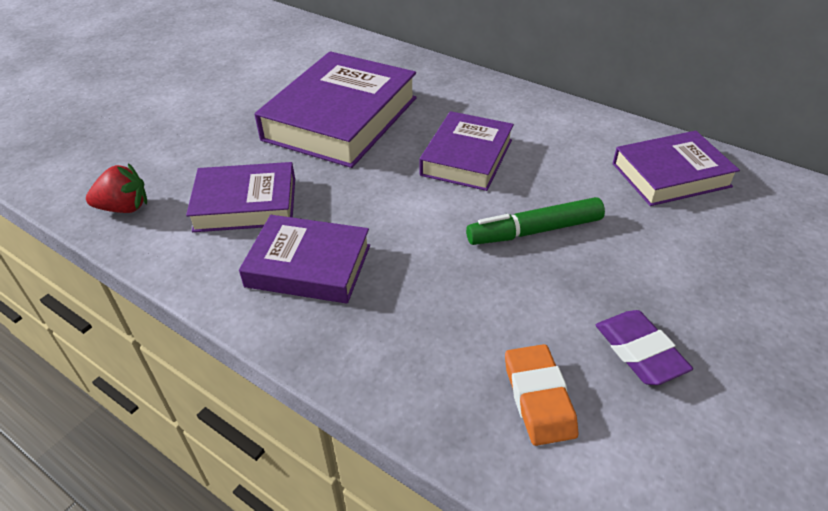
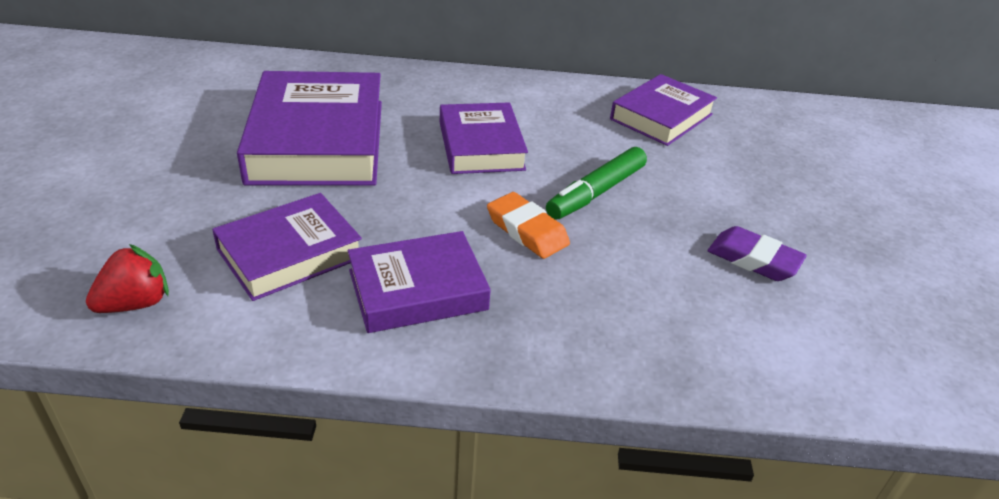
camera: 35 degrees left, 5 degrees down
(539, 398) = (715, 323): orange eraser -> orange eraser (527, 230)

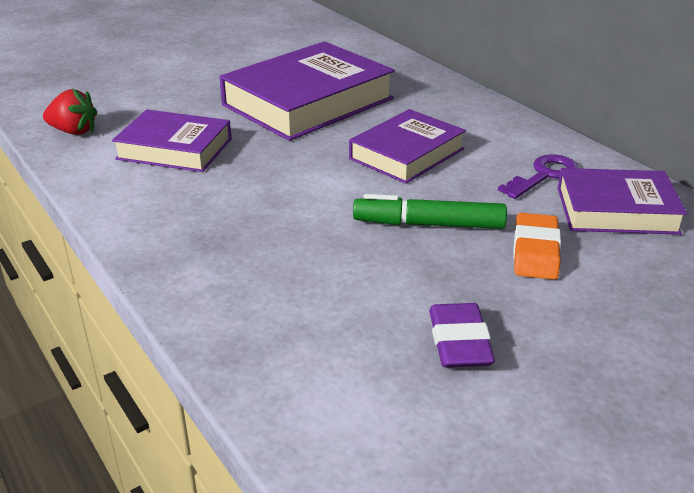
camera: 55 degrees right, 5 degrees down
(417, 290) = (195, 204): purple book -> none
(527, 230) = (325, 216): orange eraser -> orange eraser (535, 252)
(587, 114) = (544, 175): none -> purple key

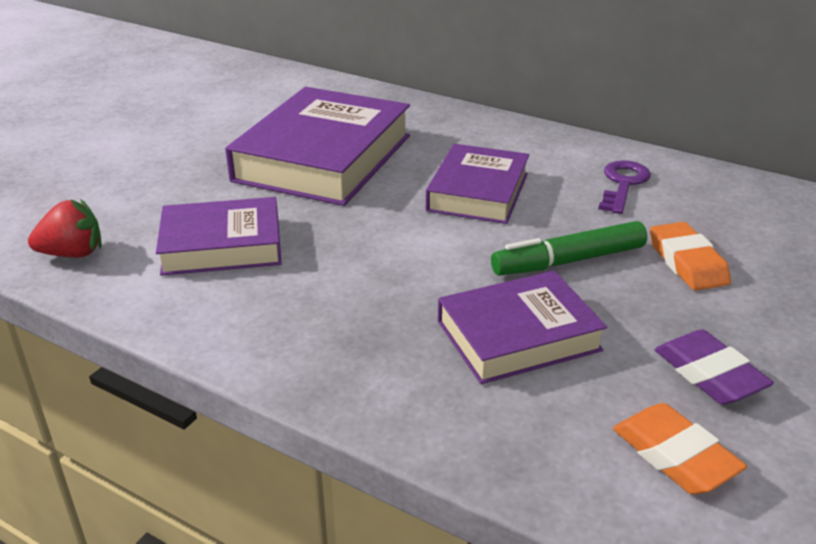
camera: 25 degrees left, 0 degrees up
(364, 390) = (674, 455): none -> orange eraser
(616, 210) = (714, 203): purple book -> purple book (518, 336)

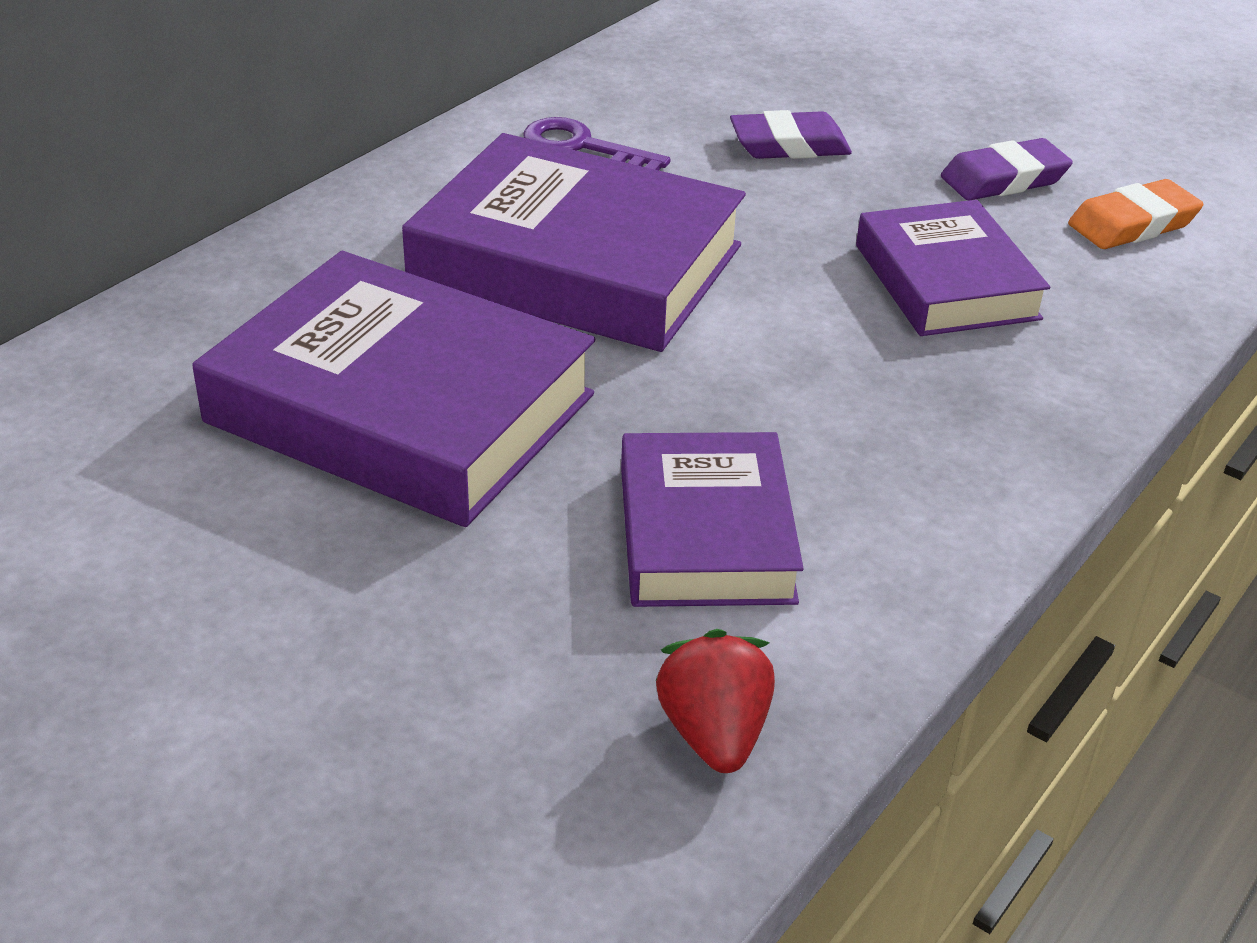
camera: 85 degrees left, 5 degrees up
(478, 192) = (576, 263): purple book -> purple book, size x1.63
(568, 261) = (780, 221): green marker -> none
(687, 262) = (789, 145): orange eraser -> purple eraser

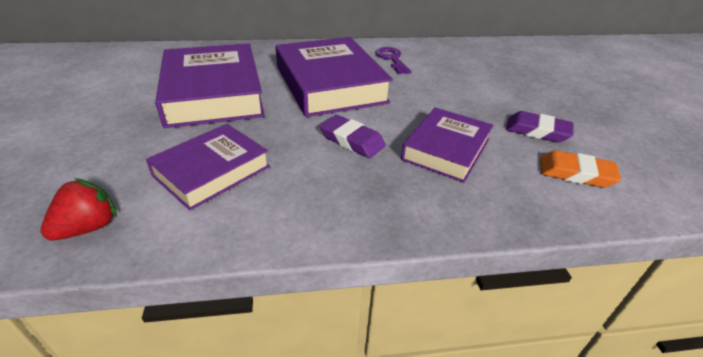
camera: 45 degrees right, 0 degrees up
(789, 145) = (464, 85): purple eraser -> purple eraser (352, 140)

